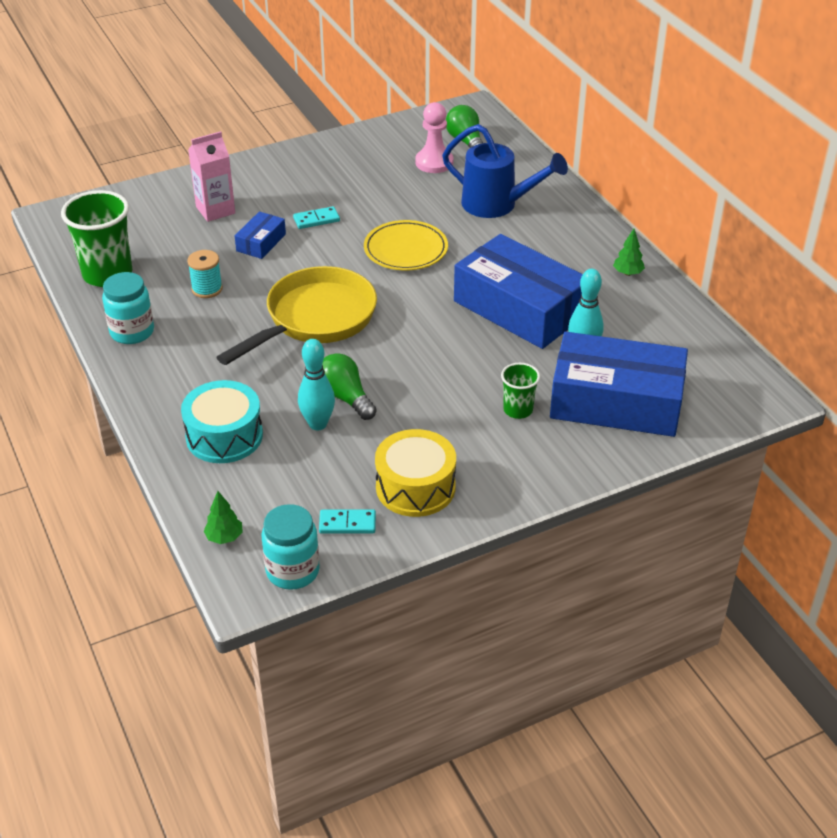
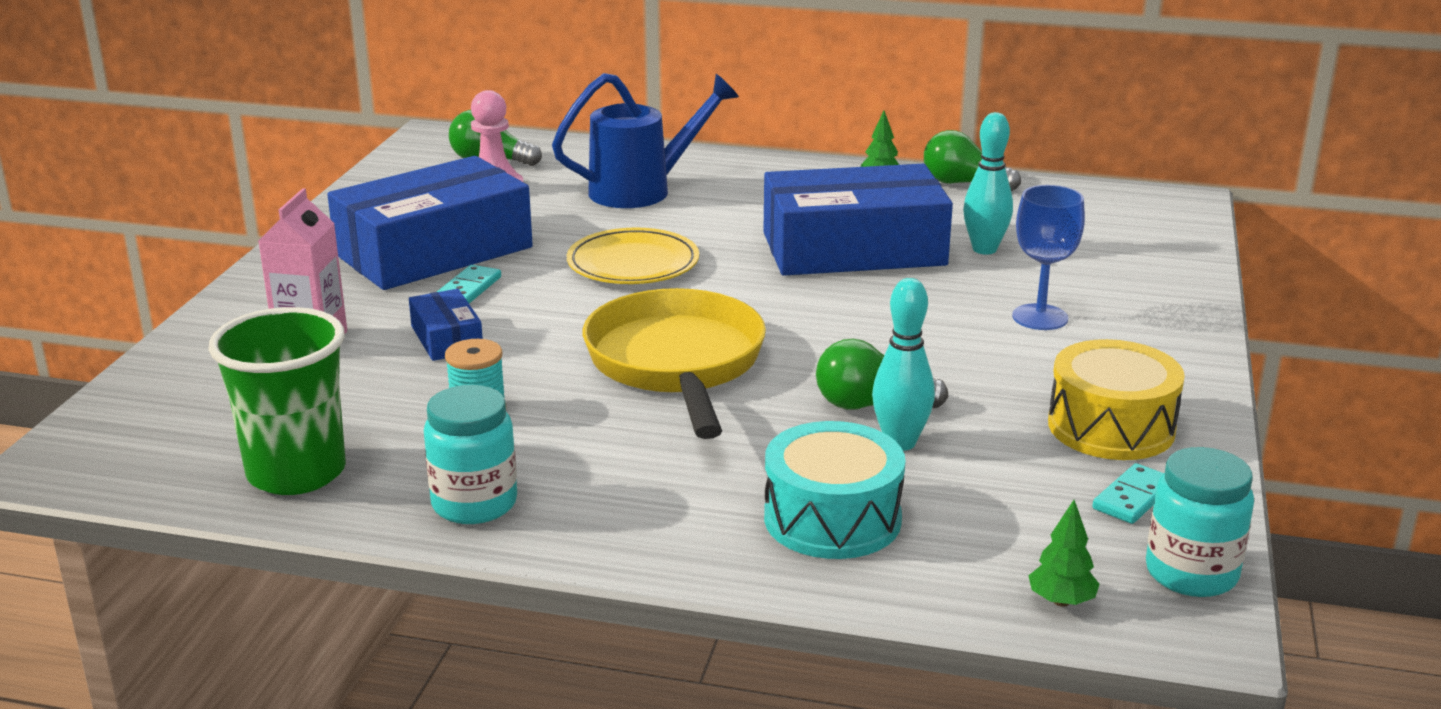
camera: 50 degrees left, 15 degrees down
(518, 410) = (1040, 317): green cup -> blue goblet
(616, 402) = (1094, 266): blue box -> blue box (434, 251)
(669, 304) = (963, 183): none -> green light bulb

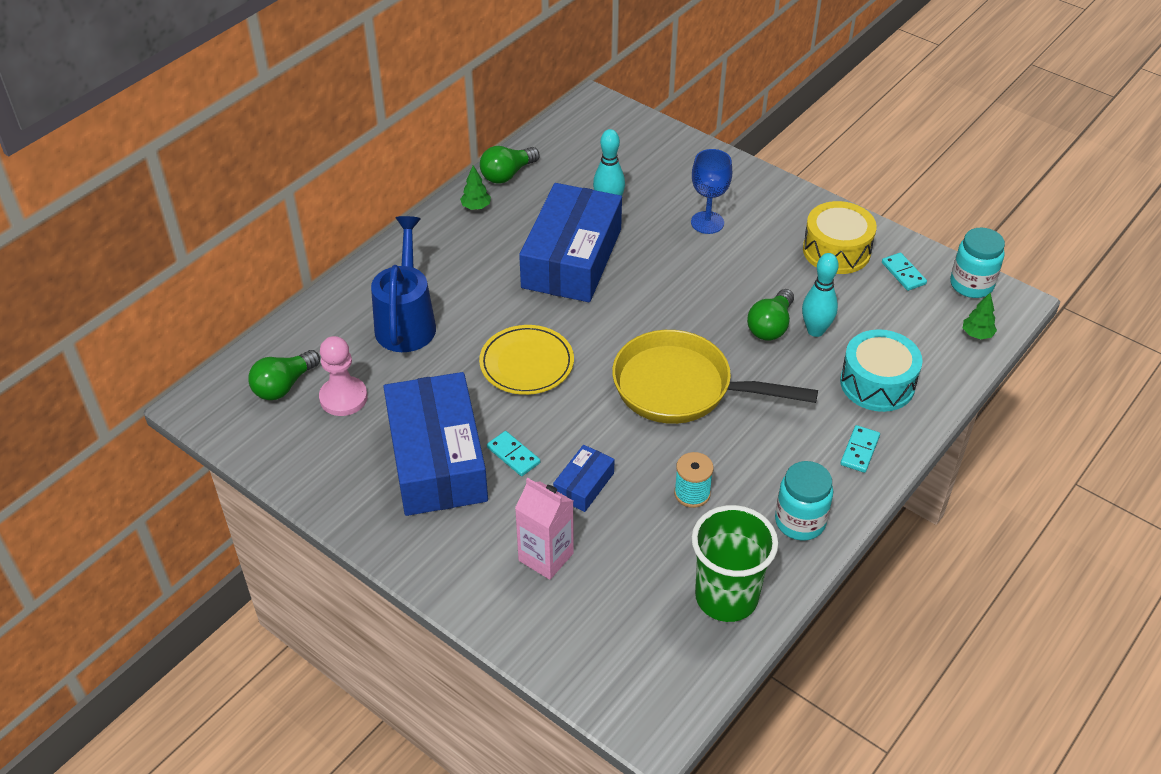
camera: 65 degrees left, 20 degrees up
(447, 338) = (584, 485): blue box -> blue box turned 60 degrees counterclockwise
(663, 529) = (860, 450): none -> turquoise domino

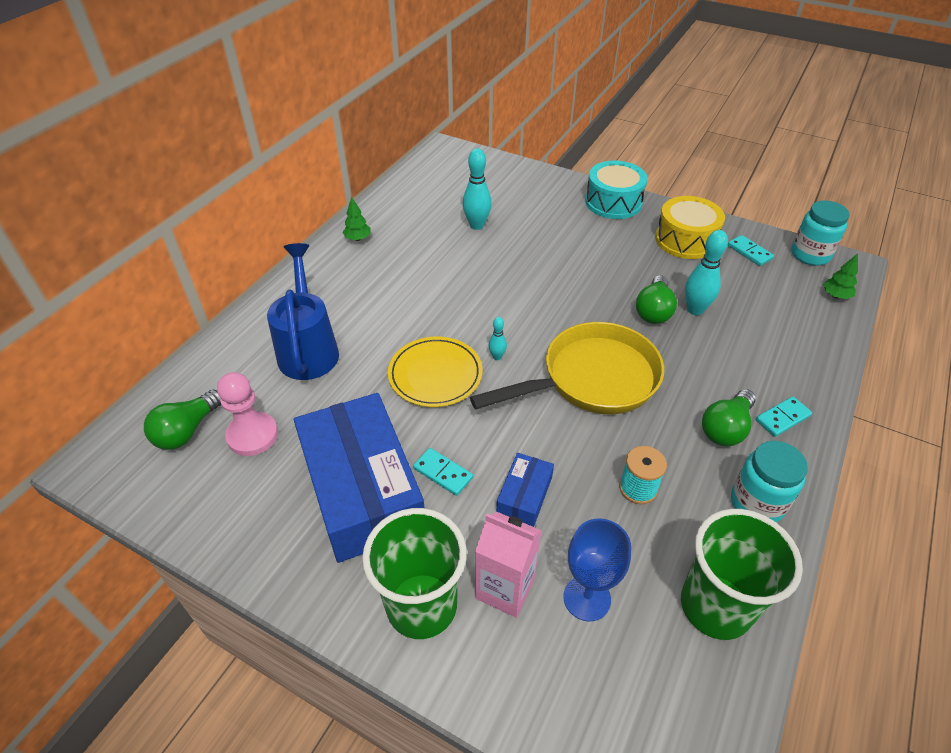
camera: 10 degrees left, 0 degrees up
(471, 559) = (421, 606): none -> green cup
(507, 174) = (381, 209): green light bulb -> green light bulb (726, 428)
(572, 258) = (455, 272): blue box -> none
(592, 353) = (497, 357): none -> turquoise bowling pin
(681, 388) = (592, 379): yellow pan -> yellow pan turned 150 degrees clockwise
(707, 222) = (567, 229): blue goblet -> blue goblet (587, 598)
(860, 450) = (782, 418): turquoise domino -> turquoise domino turned 45 degrees clockwise
(877, 383) = (770, 351): turquoise drum -> turquoise drum (613, 202)

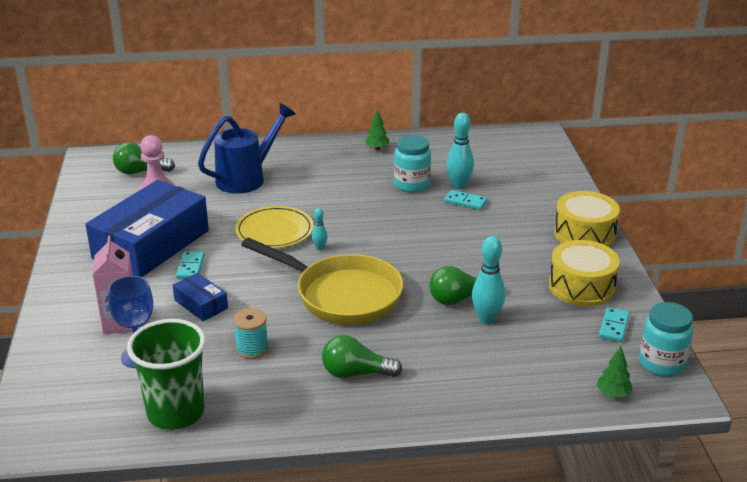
camera: 55 degrees right, 15 degrees down
(421, 606) = (85, 298): green cup -> none
(524, 495) = (201, 304): blue box -> blue box turned 60 degrees clockwise
(613, 202) = (584, 234): turquoise drum -> yellow drum
(757, 503) = (290, 408): turquoise jar -> turquoise jar (412, 185)
(782, 418) = (399, 400): turquoise domino -> turquoise domino (465, 202)

